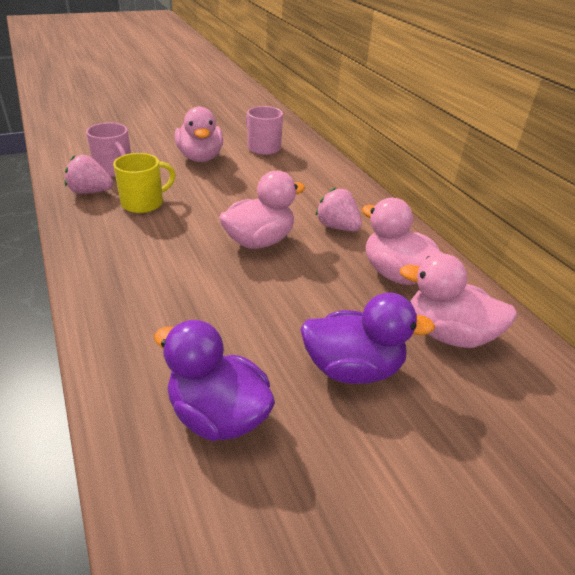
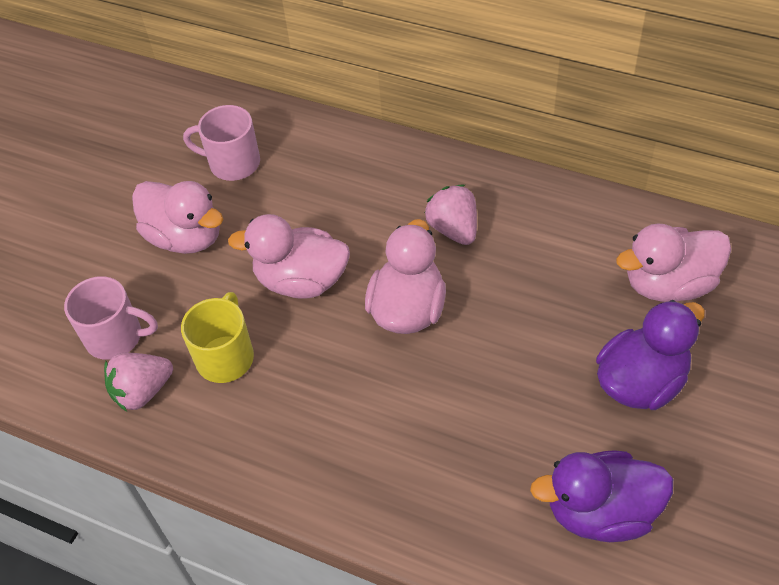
camera: 35 degrees left, 15 degrees up
(337, 227) = (453, 229): pink strawberry -> pink strawberry turned 60 degrees clockwise
(396, 274) = (566, 249): pink duck -> pink duck (301, 281)

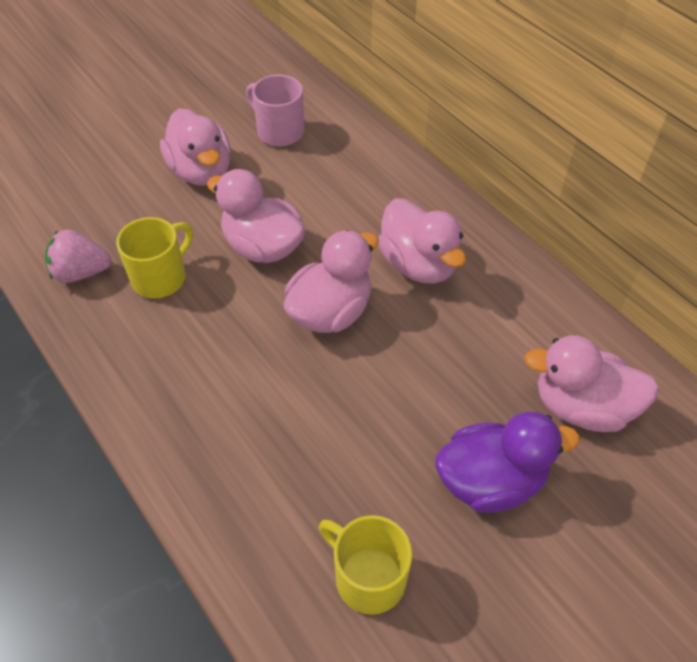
camera: 25 degrees right, 0 degrees up
(116, 337) = (94, 222): pink mug -> none
(453, 229) = (418, 264): pink strawberry -> pink duck
(601, 512) = (368, 577): purple duck -> yellow mug

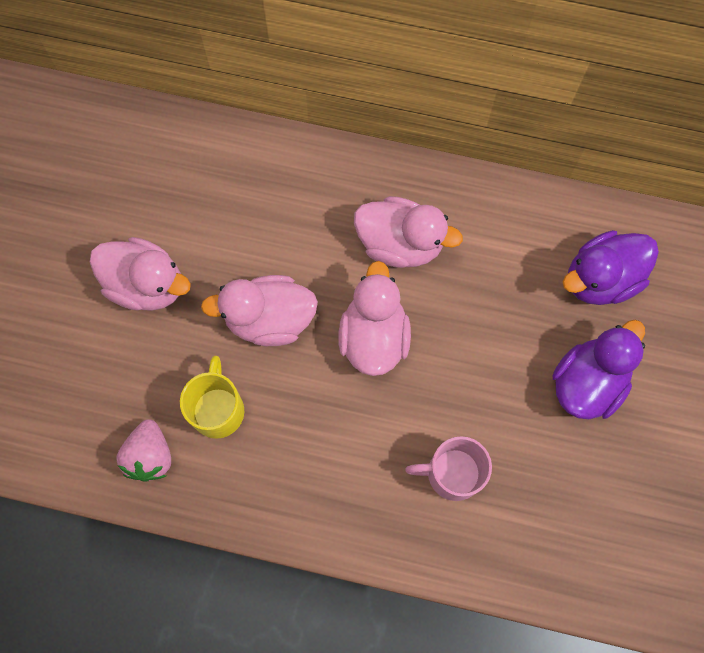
camera: 40 degrees left, 20 degrees up
(81, 272) = (150, 456): pink strawberry -> pink strawberry turned 45 degrees counterclockwise
(279, 131) = (171, 193): pink mug -> pink mug (452, 473)
(368, 577) = (569, 510): yellow mug -> none
(582, 407) = (601, 279): pink duck -> purple duck

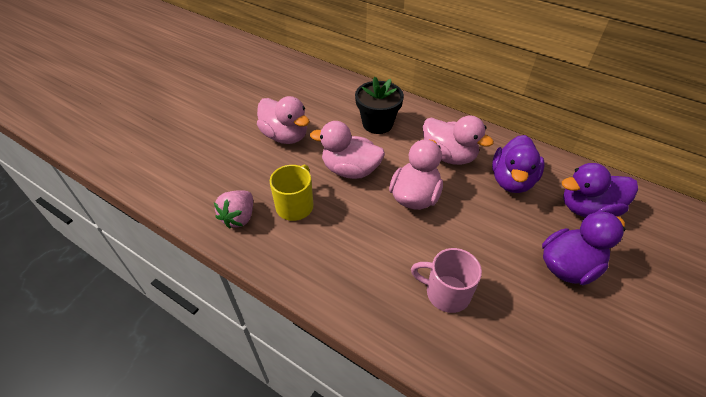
camera: 20 degrees right, 25 degrees down
(277, 211) = (377, 124): none -> black flower pot
(496, 262) = (512, 180): none -> purple duck

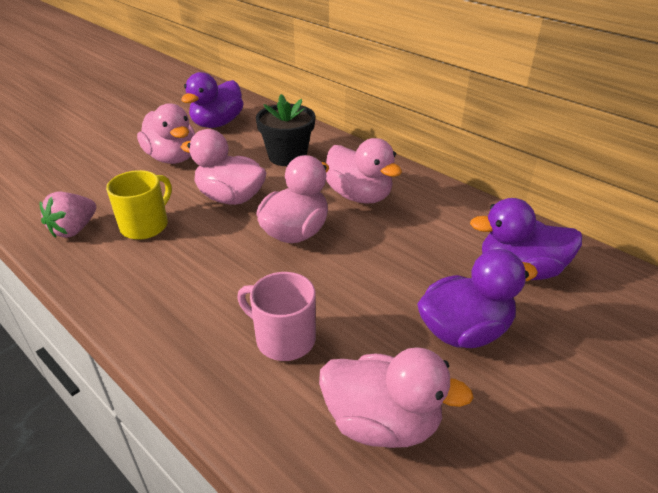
camera: 10 degrees right, 10 degrees down
(512, 180) = (429, 229): purple duck -> purple duck (217, 123)
(541, 349) = (382, 422): none -> pink duck

